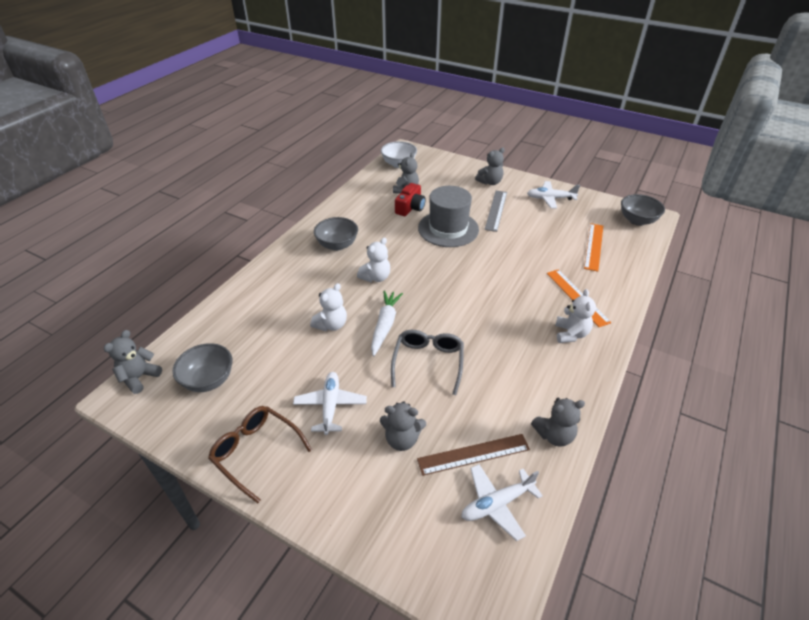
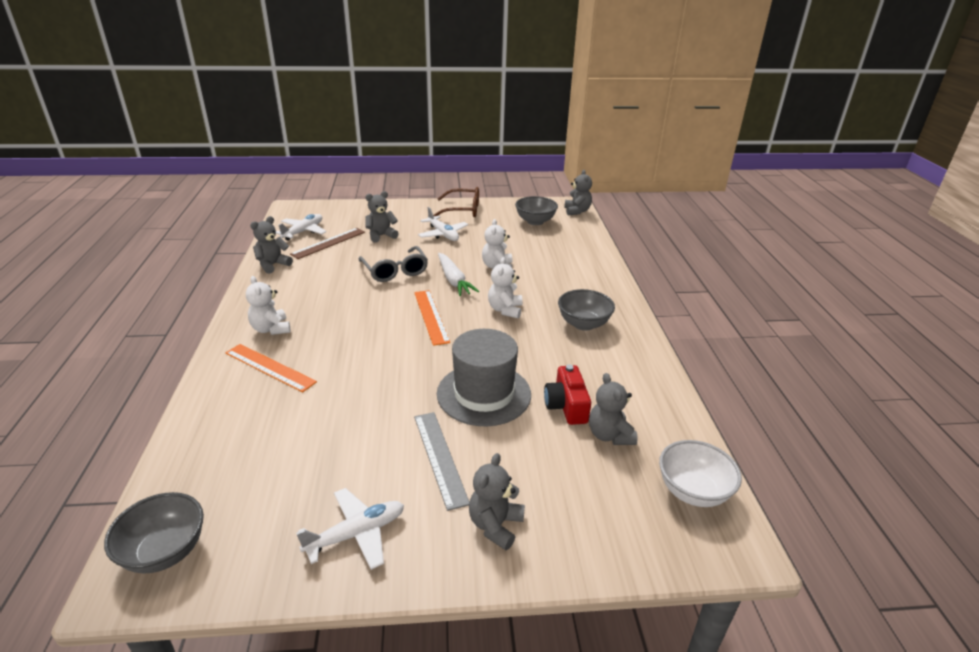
camera: 145 degrees right, 10 degrees down
(594, 246) = (253, 452): orange ruler -> orange ruler (431, 316)

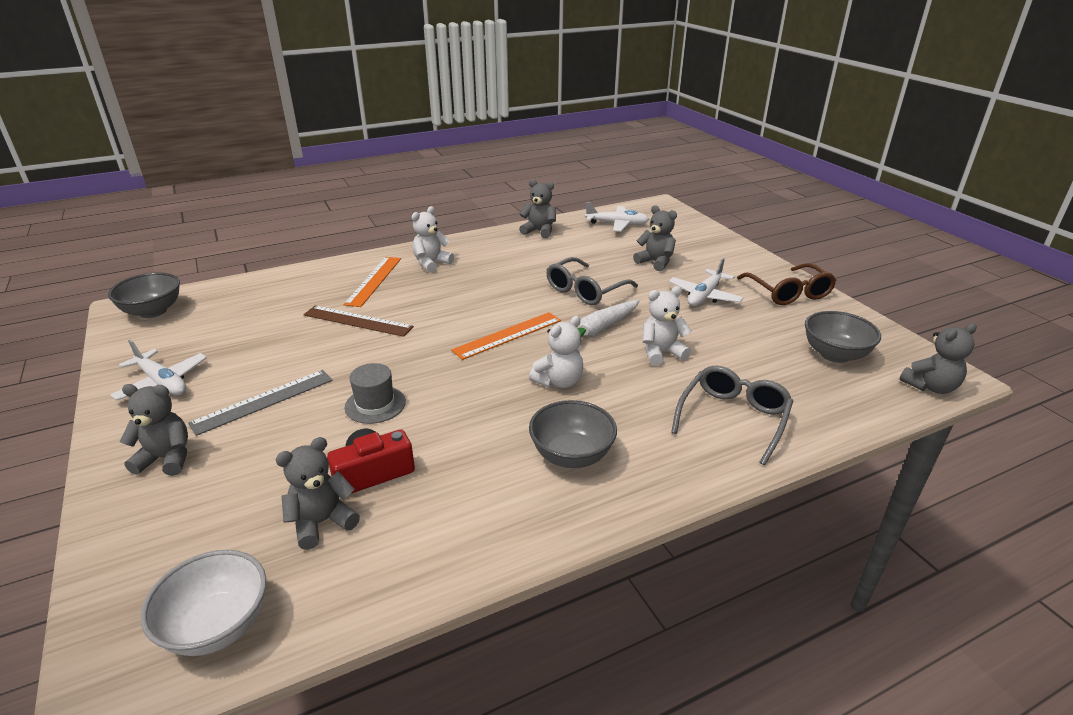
camera: 70 degrees right, 0 degrees up
(328, 243) = (608, 242): brown ruler -> brown ruler (357, 321)
(484, 394) = (375, 404): grey hat -> grey hat, size x0.53
(505, 310) = (559, 381): white teddy bear -> white teddy bear turned 150 degrees clockwise
(575, 266) = (733, 418): none -> grey glasses

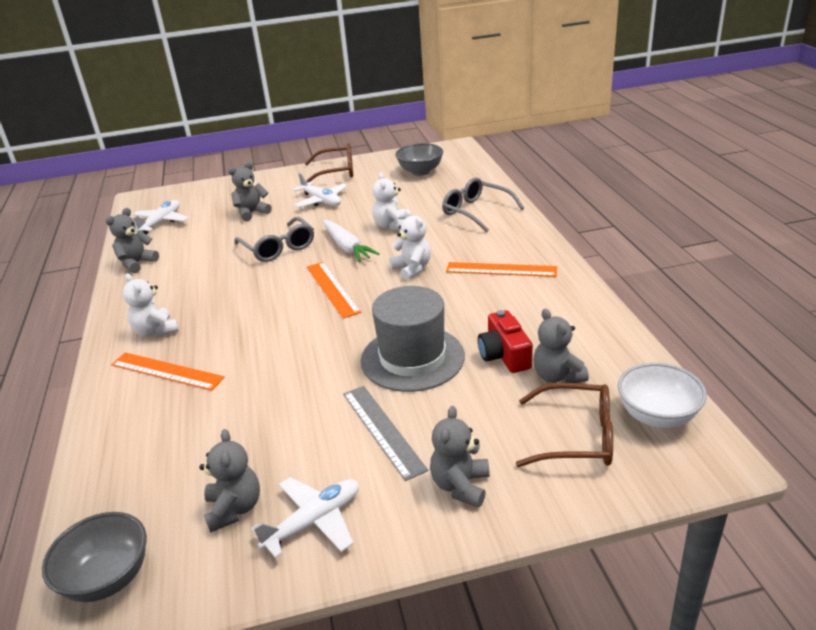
camera: 75 degrees left, 0 degrees up
(205, 543) = (576, 437): none -> brown glasses
(357, 321) = (255, 378): brown ruler -> none
(375, 404) = (412, 358): grey hat -> grey hat, size x1.88
(571, 455) = (501, 269): grey bowl -> orange ruler
(930, 387) = (463, 154): grey teddy bear -> grey teddy bear (234, 509)

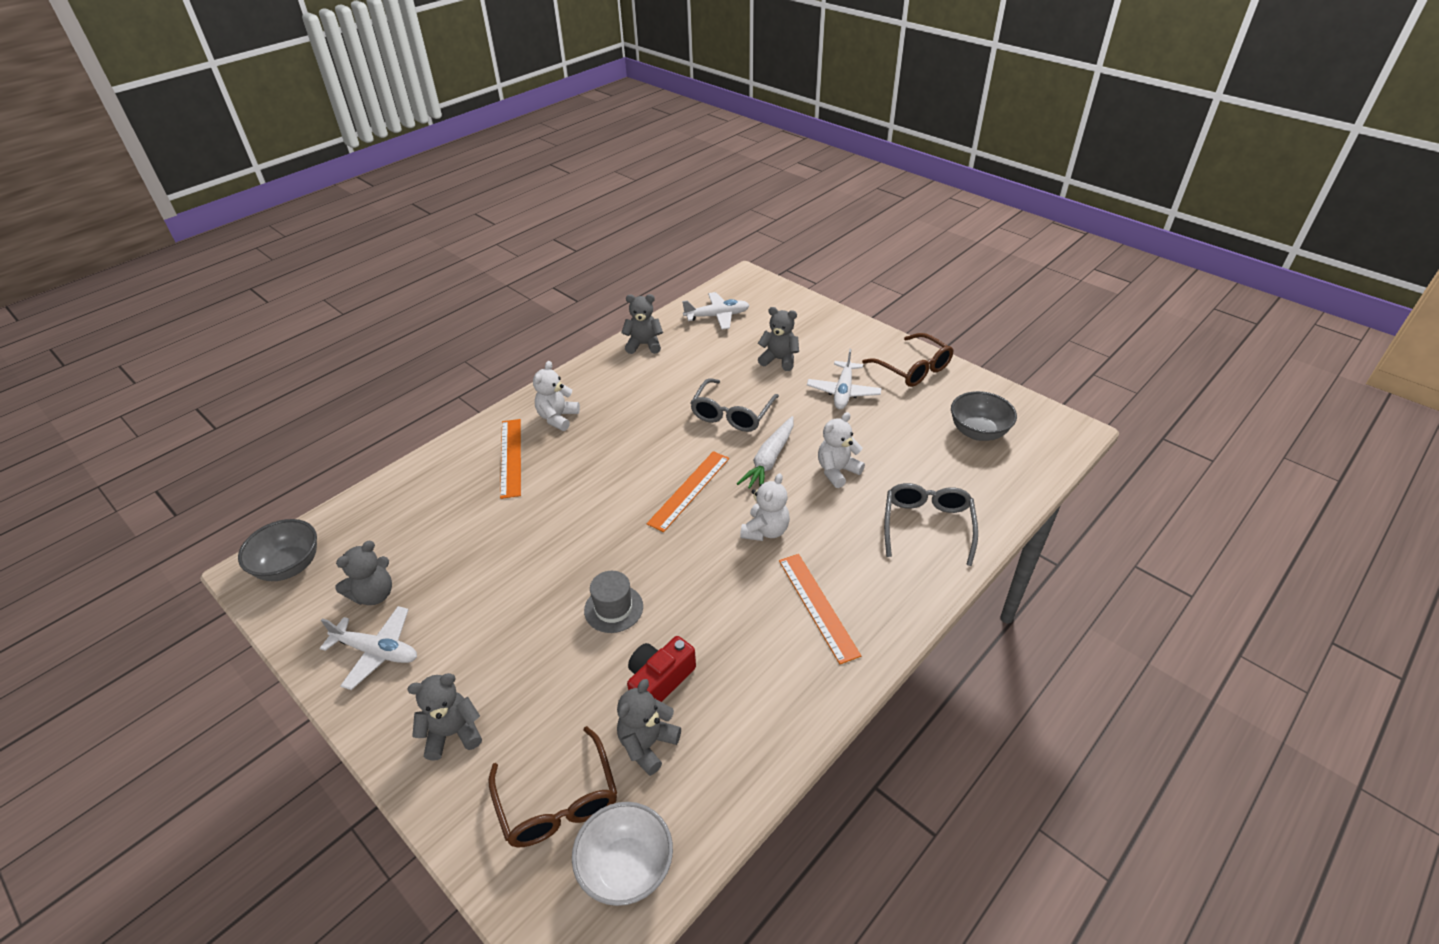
camera: 55 degrees right, 10 degrees up
(383, 430) = (501, 639): grey ruler -> none
(412, 358) = (613, 608): grey hat -> grey hat, size x0.53

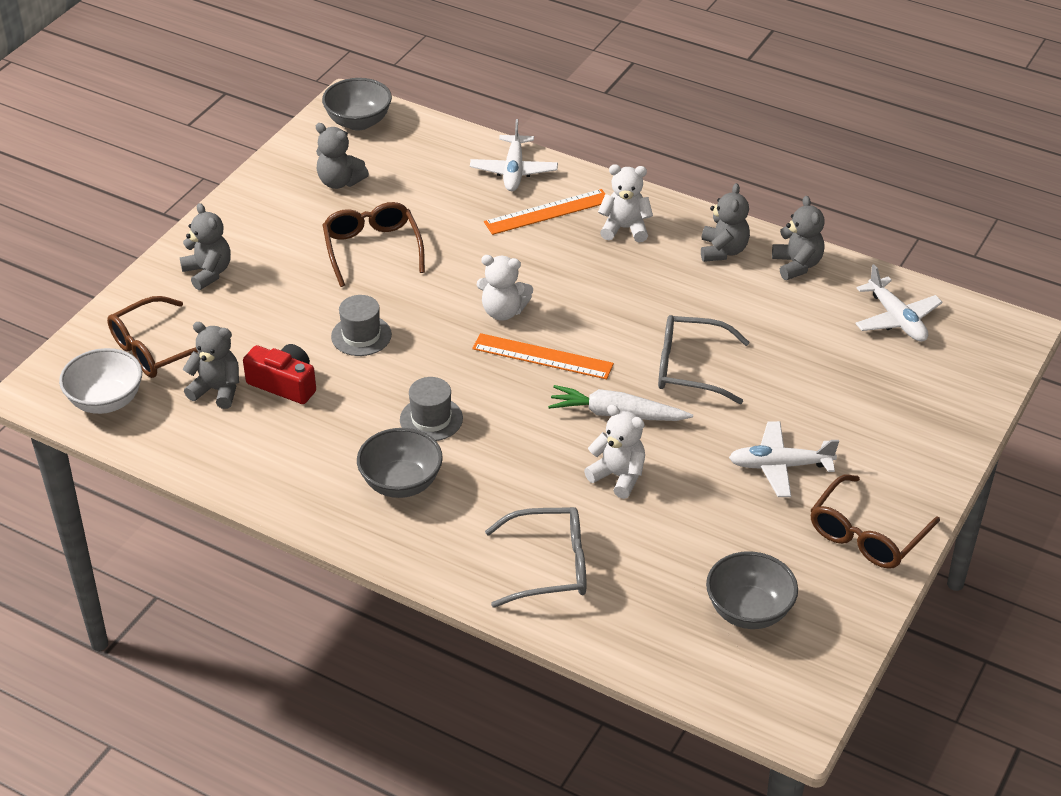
camera: 75 degrees right, 0 degrees up
(377, 651) = (279, 204): white plane -> white plane (514, 171)
(493, 583) = (372, 249): none -> brown glasses
(742, 573) = (431, 419): none -> grey hat
(765, 531) = (498, 427): white teddy bear -> white teddy bear (503, 311)
(779, 360) = (823, 394): grey teddy bear -> grey teddy bear (723, 251)
(818, 606) = (401, 483): orange ruler -> grey bowl

